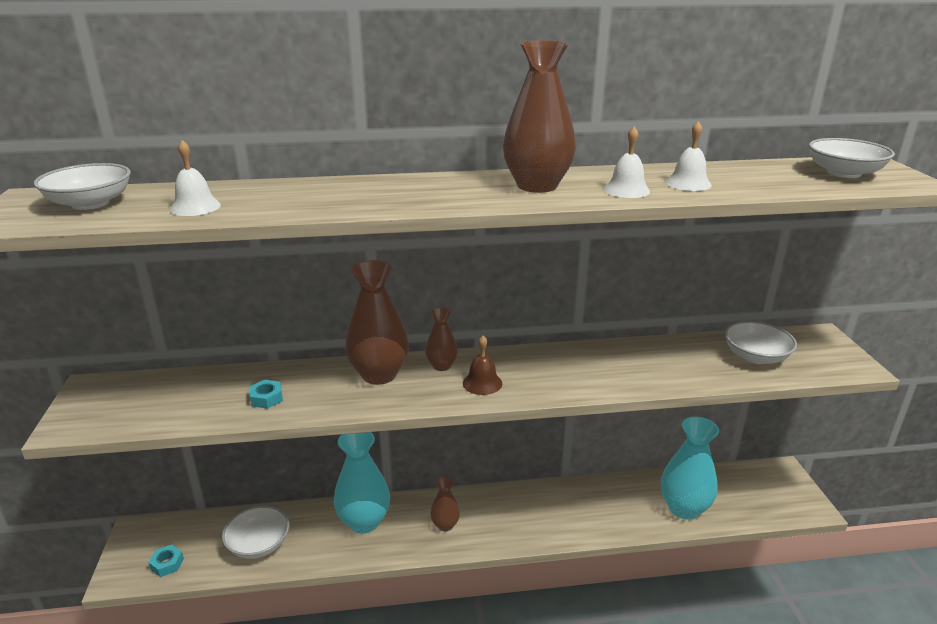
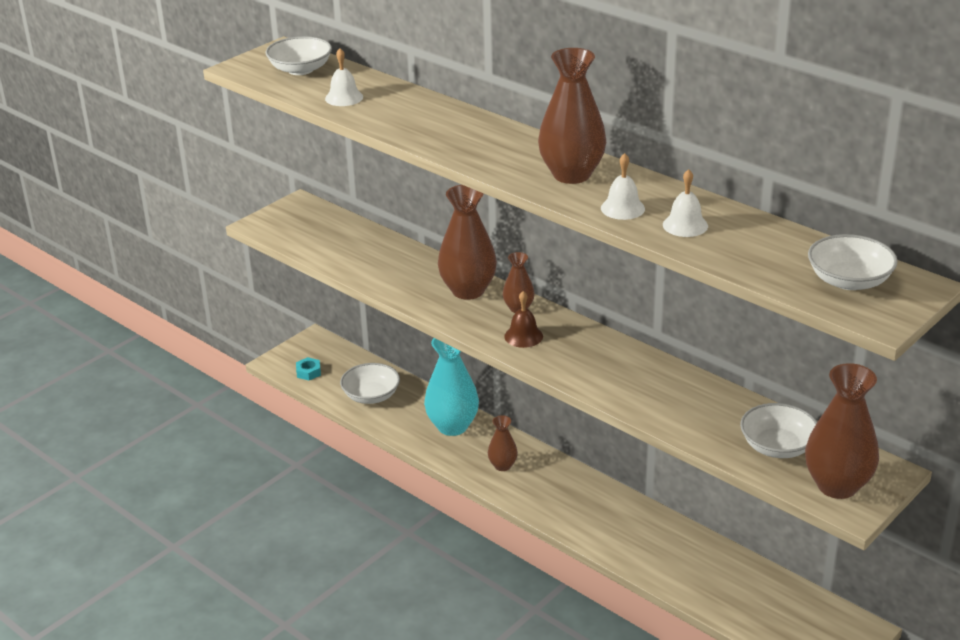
camera: 50 degrees right, 5 degrees up
(266, 398) = (379, 267): turquoise nut -> none
(684, 508) = (706, 584): turquoise vase -> none
(824, 359) = (837, 485): none -> brown vase

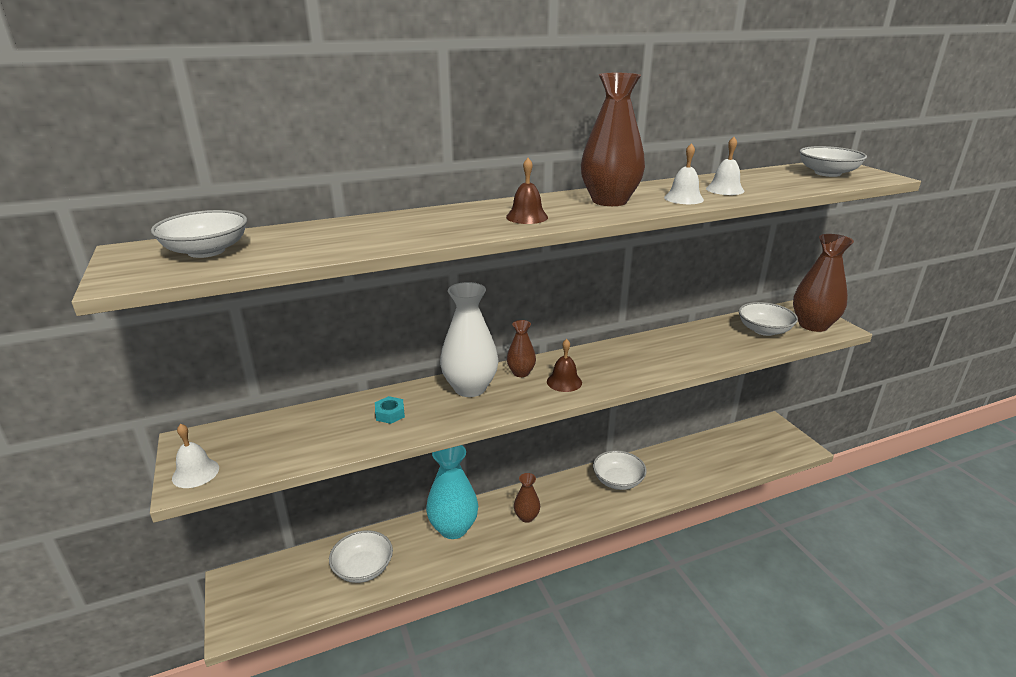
camera: 65 degrees left, 5 degrees down
(308, 372) = (279, 605): turquoise nut -> turquoise nut (390, 414)
(344, 97) = (320, 244): white bell -> white bell (195, 473)
(468, 290) = (470, 388): brown vase -> white vase
(482, 150) = (527, 217): none -> brown bell
(612, 513) = (618, 480): none -> white bowl

